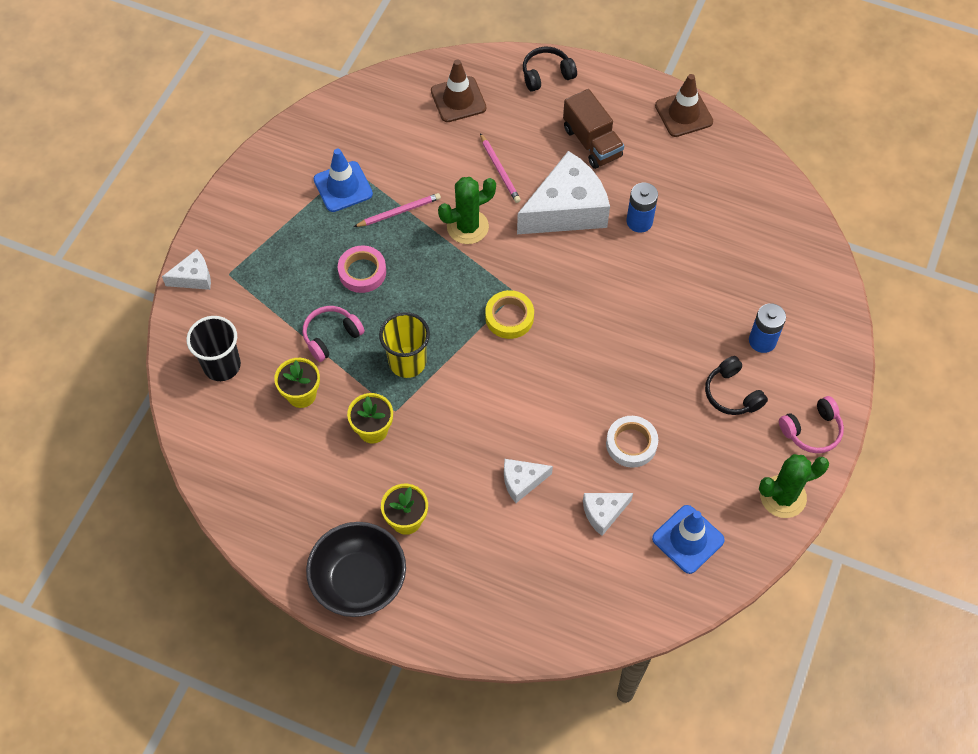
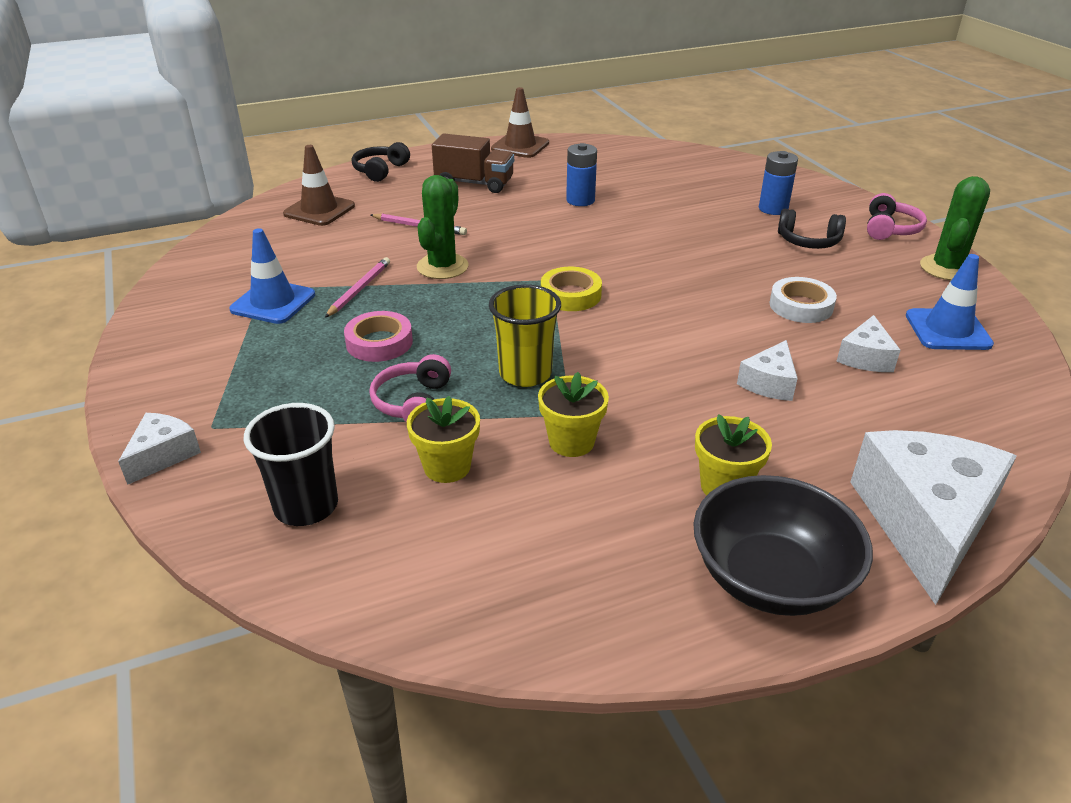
camera: 45 degrees left, 25 degrees down
(566, 209) = (513, 220): white cheese -> white cheese (924, 523)

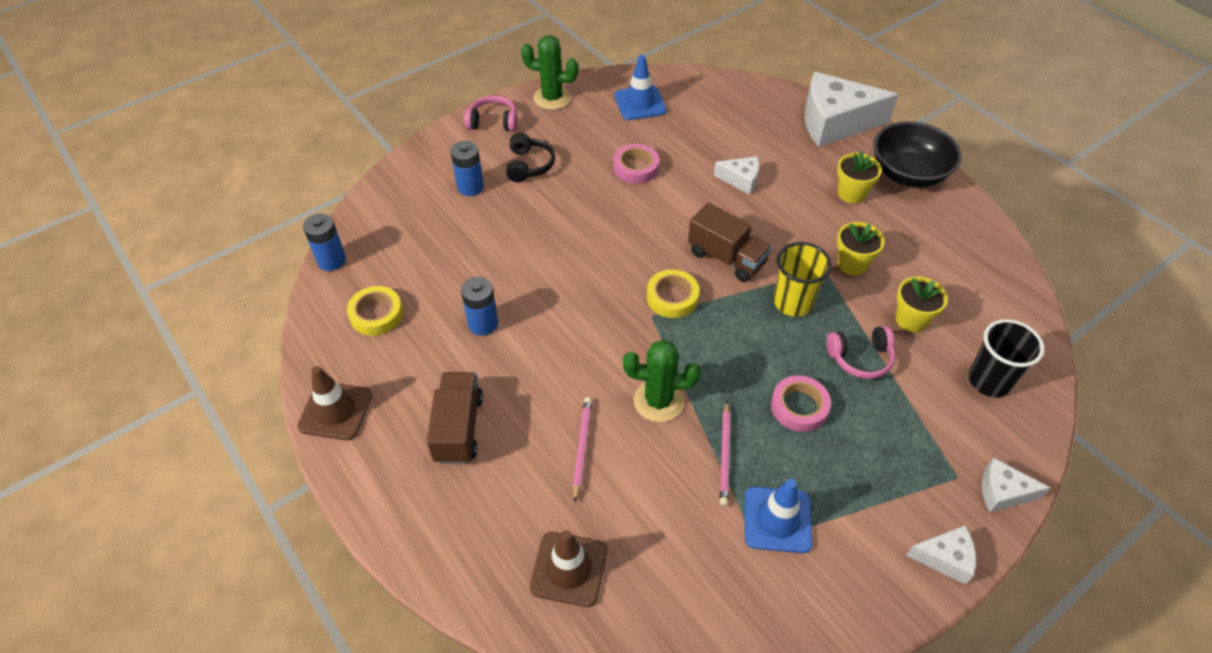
camera: 105 degrees left, 15 degrees up
(359, 289) = (725, 455): pink pencil -> pink pencil turned 90 degrees counterclockwise
(380, 170) = (437, 545): black headphones -> none
(611, 162) = (376, 314): none -> yellow tape
(619, 341) = (726, 258): none -> brown truck
(682, 149) = (331, 260): none -> blue battery
(801, 306) = (636, 168): white tape -> pink tape
(865, 357) = (690, 139): white cheese -> white cheese (945, 558)

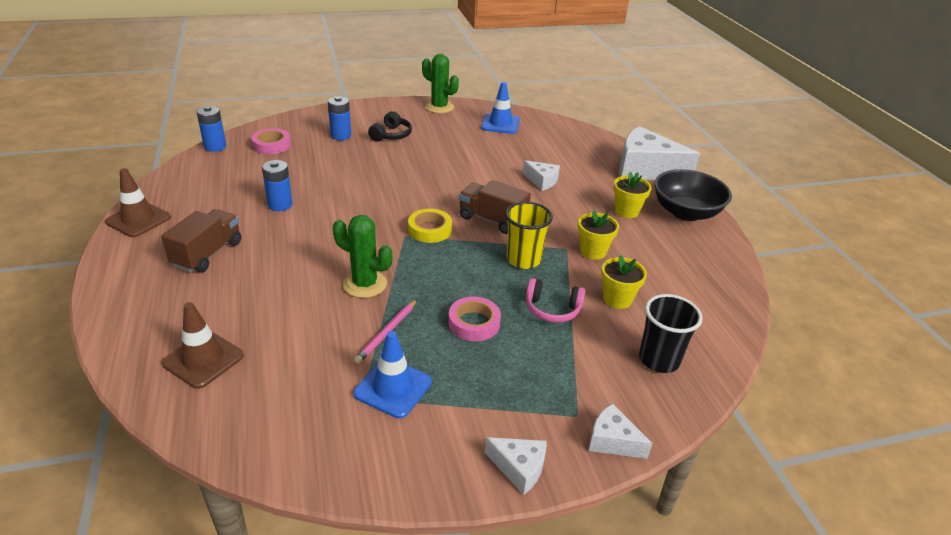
camera: 20 degrees right, 15 degrees down
(376, 314) = (215, 180): yellow tape -> none
(493, 122) = (387, 109): pink headphones -> none
(581, 448) = (282, 292): pink pencil -> none
(636, 168) = (467, 155): pink tape -> pink tape (271, 145)
(726, 258) = (492, 220): brown truck -> brown truck turned 150 degrees clockwise

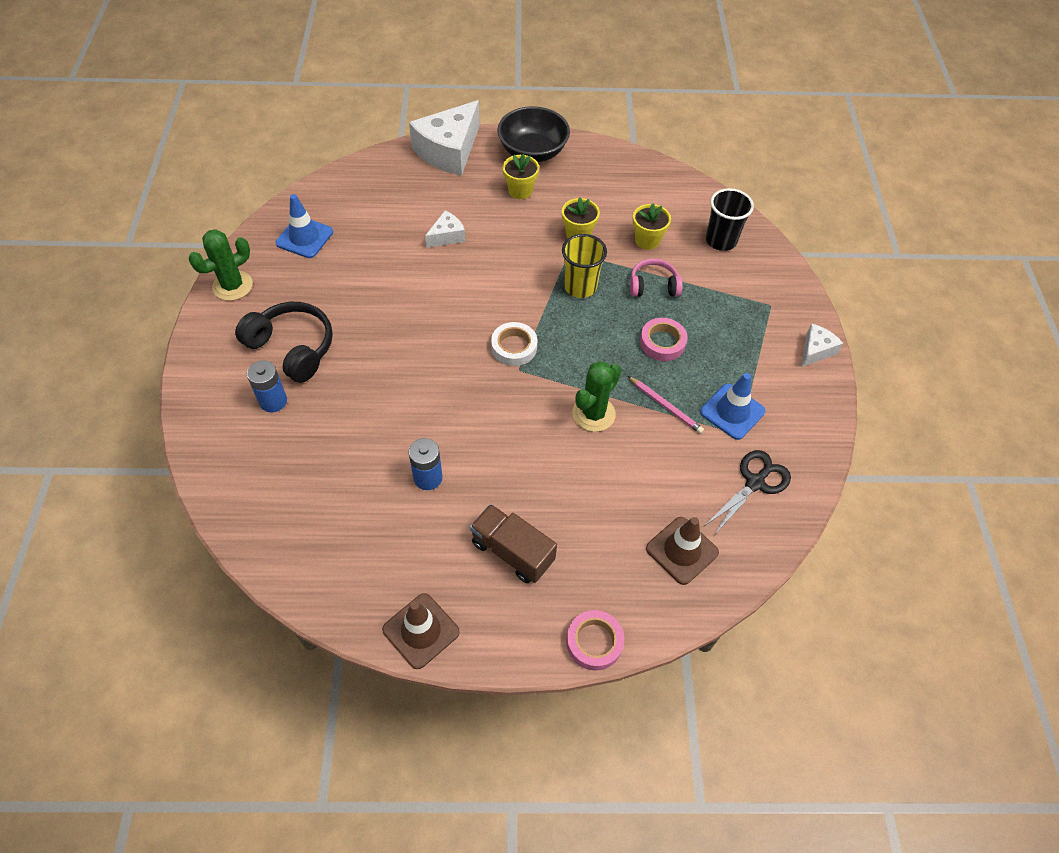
camera: 75 degrees left, 20 degrees up
(215, 147) = (251, 549): blue battery -> none
(271, 145) = (271, 481): pink tape -> pink tape (594, 642)
(293, 415) = (755, 483): none -> black scissors
(391, 135) = (292, 348): black headphones -> black headphones, size x1.60
(430, 230) = (514, 347): yellow tape -> white tape
(492, 220) = (509, 294): brown truck -> none
(552, 309) = (653, 286): pink headphones -> pink headphones turned 120 degrees counterclockwise
(612, 441) = (795, 293): white cheese -> none

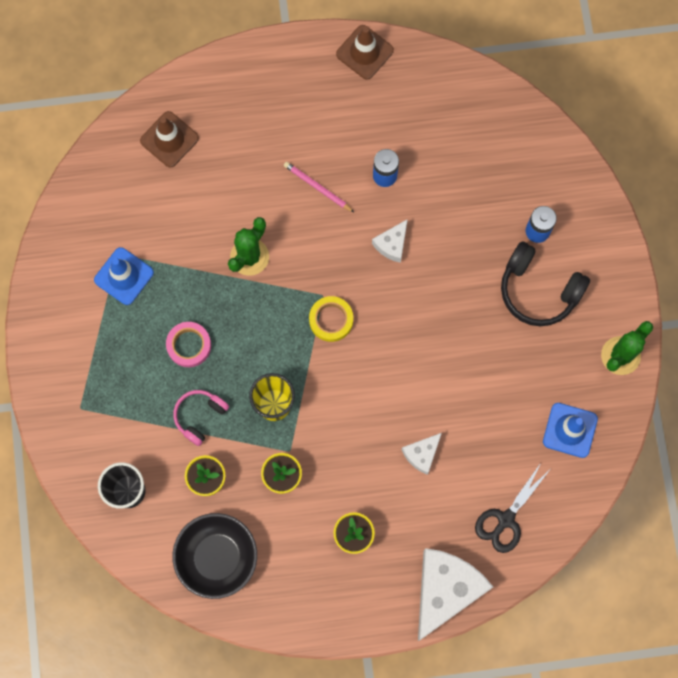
camera: 175 degrees right, 20 degrees up
(512, 552) = (305, 121): brown truck -> none
(514, 347) = (331, 320): white tape -> yellow tape
(533, 152) = (347, 603): black bowl -> black bowl (217, 557)
(594, 642) = (234, 60): pink tape -> none
(653, 286) = (199, 416): pink headphones -> pink headphones turned 135 degrees clockwise
(665, 406) = (185, 274): pink pencil -> pink pencil (317, 187)
(755, 483) = (106, 207): black scissors -> black scissors (505, 519)
(815, 350) = (40, 357): white cheese -> white cheese (392, 244)

